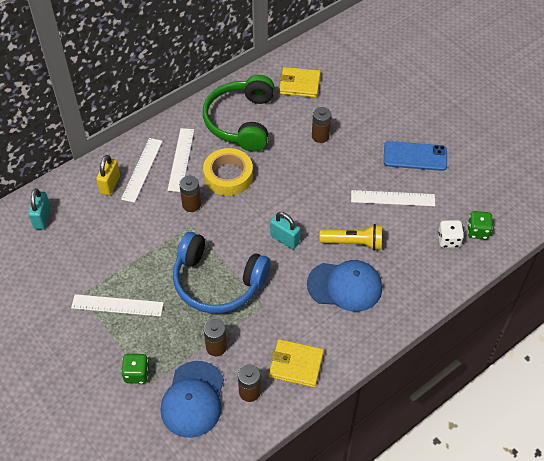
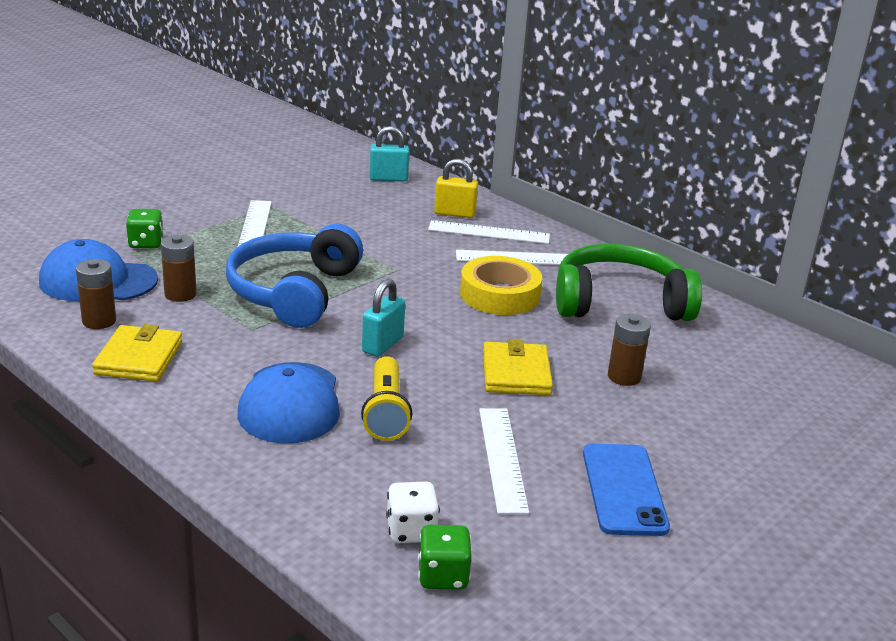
camera: 80 degrees right, 25 degrees down
(191, 204) = (434, 268): brown battery -> none
(299, 84) = (738, 354): yellow wallet -> yellow wallet (516, 373)

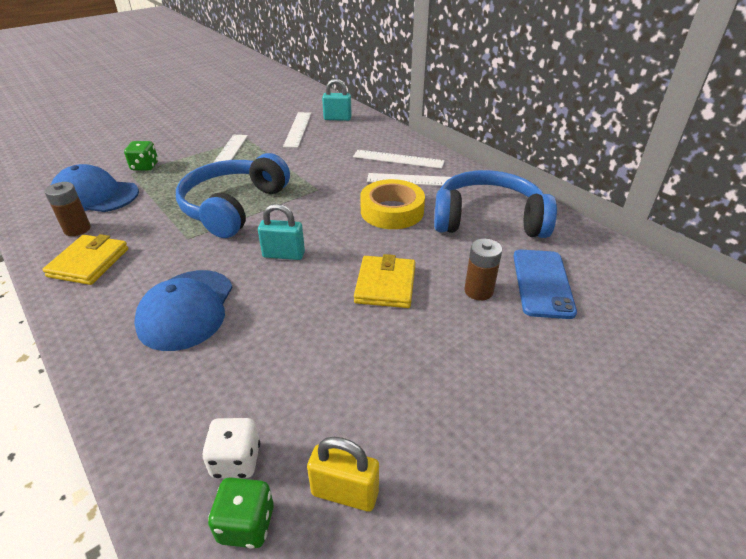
camera: 10 degrees right, 10 degrees up
(180, 294) = (148, 207): brown battery -> none
(382, 345) = (283, 255): turquoise padlock -> turquoise padlock turned 60 degrees clockwise
(386, 412) = (262, 321): yellow flashlight -> none
(454, 213) = (377, 144): yellow padlock -> yellow padlock (345, 493)
(502, 458) = (348, 376): white ruler -> white ruler (298, 129)
(619, 302) = (488, 219): green headphones -> blue headphones
(624, 489) = (454, 419): blue phone -> blue phone (542, 283)

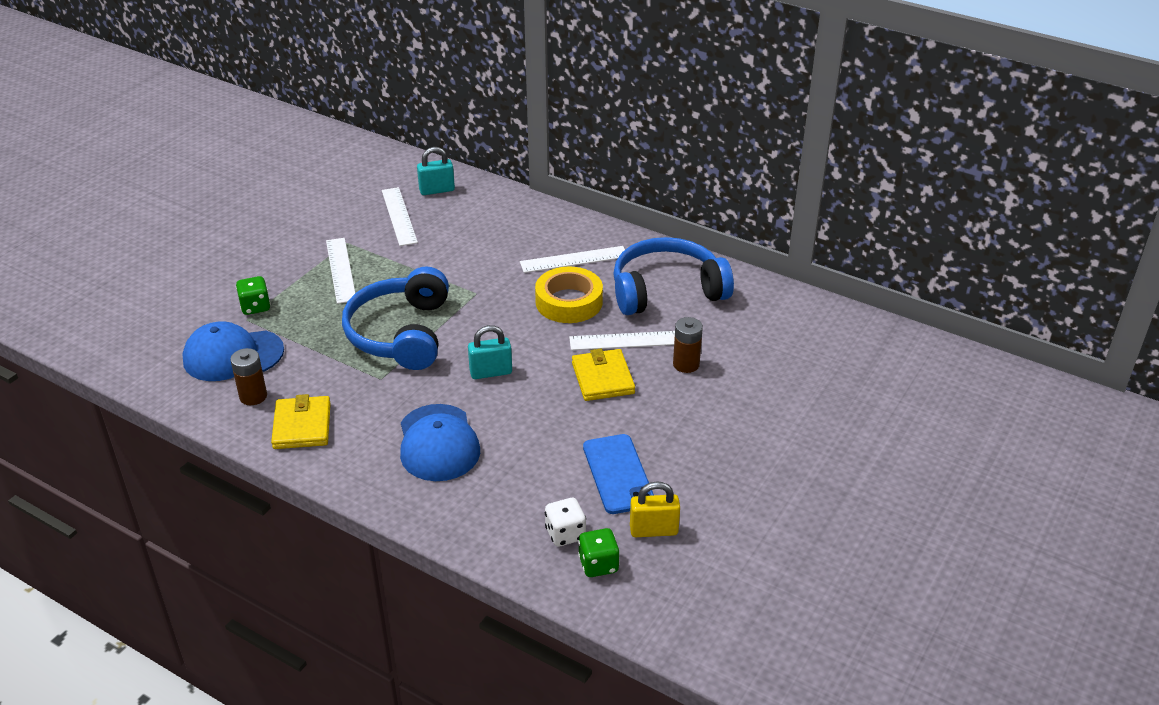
camera: 20 degrees left, 0 degrees up
(398, 159) = (541, 236): white ruler -> white ruler (628, 340)
(542, 283) = (737, 344): blue phone -> blue phone (618, 474)

